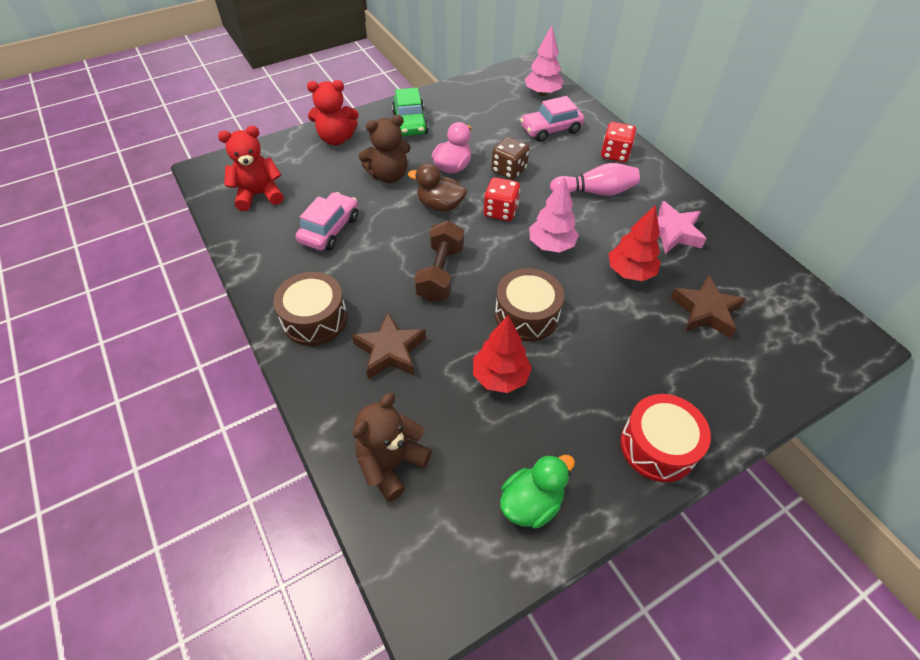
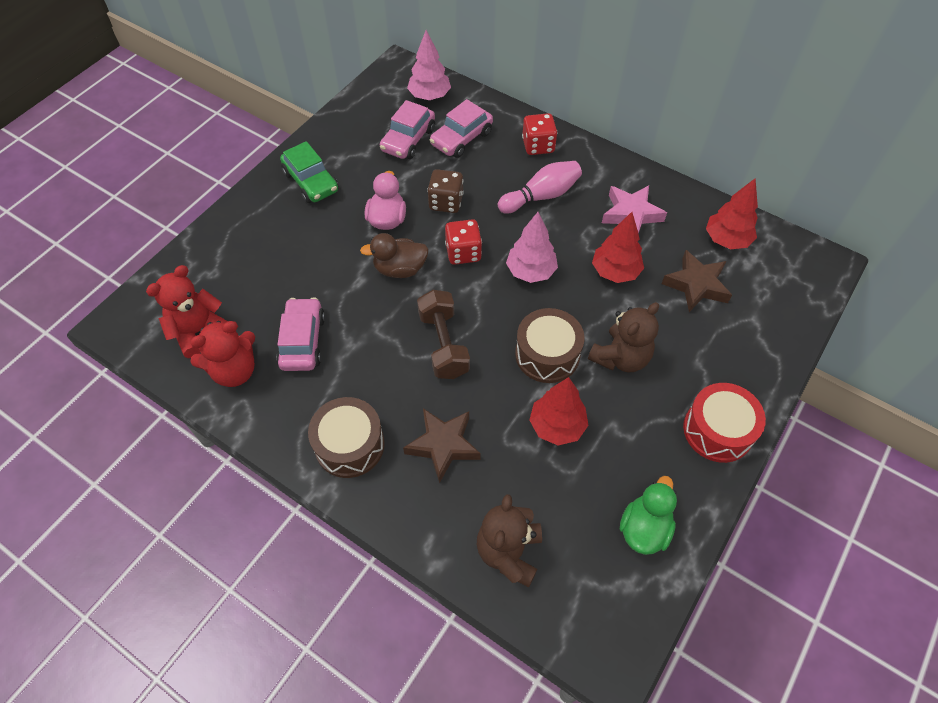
camera: 25 degrees left, 5 degrees up
(336, 138) = (241, 230): red teddy bear -> red teddy bear (234, 370)
(389, 175) = (326, 254): brown teddy bear -> brown teddy bear (620, 357)
(505, 117) = (408, 140): none -> pink car
(758, 284) = (726, 240): none -> red tree

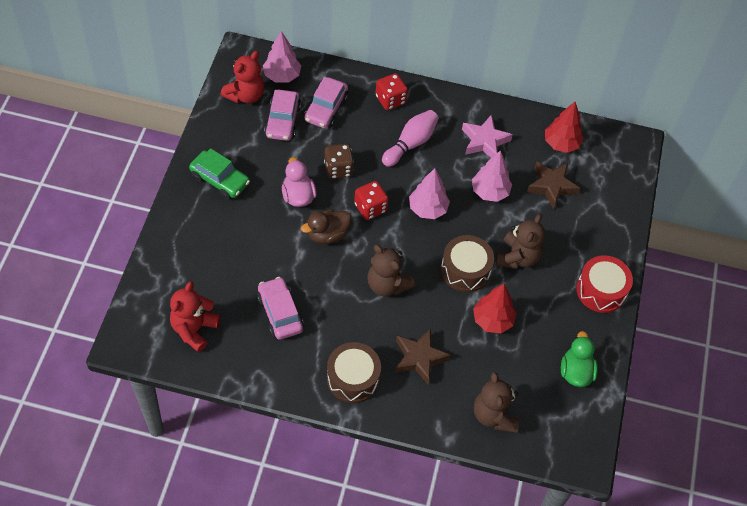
camera: 25 degrees left, 0 degrees up
(234, 370) = (239, 351): red teddy bear -> red teddy bear (245, 95)
(443, 344) = (387, 284): brown dumbbell -> brown teddy bear
(615, 271) = (489, 192): red tree -> pink tree

